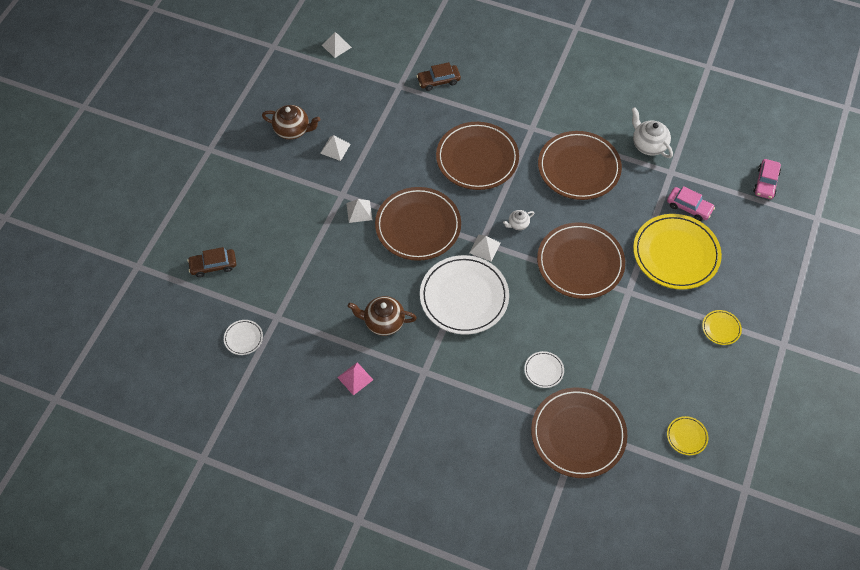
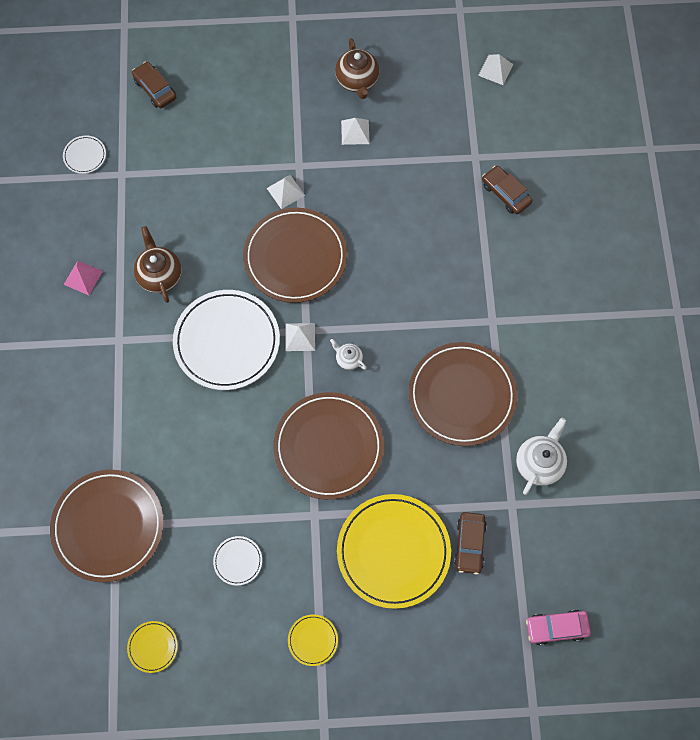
camera: 65 degrees right, 10 degrees up
(477, 158) = (417, 279): brown plate -> none
(544, 370) = (171, 460): white plate -> white plate (238, 561)
(689, 207) = (469, 544): pink car -> brown car

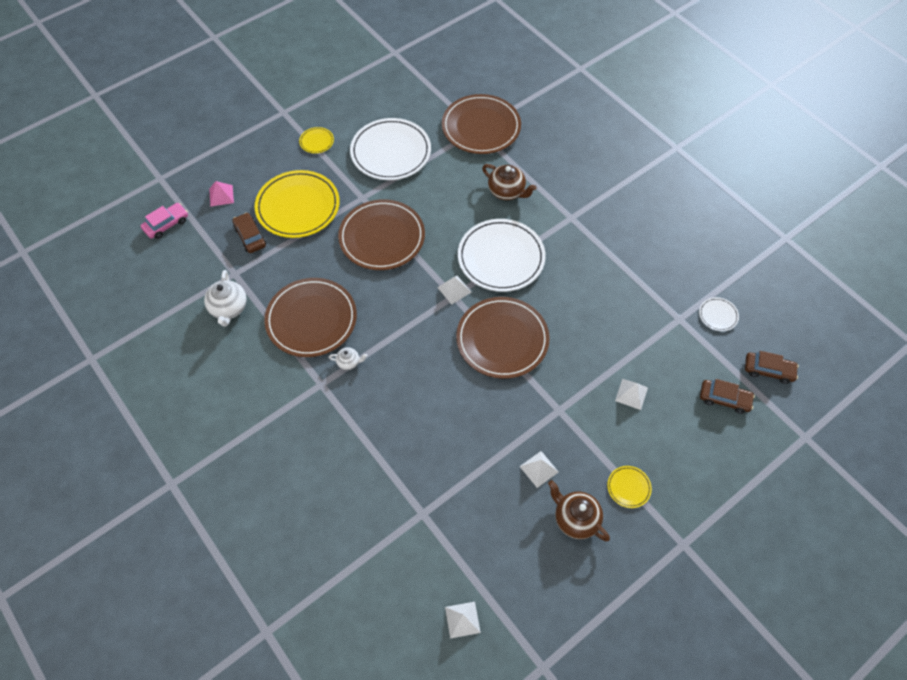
camera: 145 degrees right, 10 degrees down
(83, 277) = (632, 238): pink pyramid -> pink pyramid (221, 195)
(153, 647) = (405, 93): yellow plate -> yellow plate (628, 487)
(160, 275) = (584, 270): brown teapot -> brown teapot (507, 191)
(238, 561) = (391, 152): white plate -> white plate, size x2.32
(285, 191) = (551, 383): white pyramid -> white pyramid (631, 394)
(348, 359) = (409, 295): white teapot -> white teapot (349, 362)
(505, 193) = (374, 496): brown car -> brown car (768, 370)

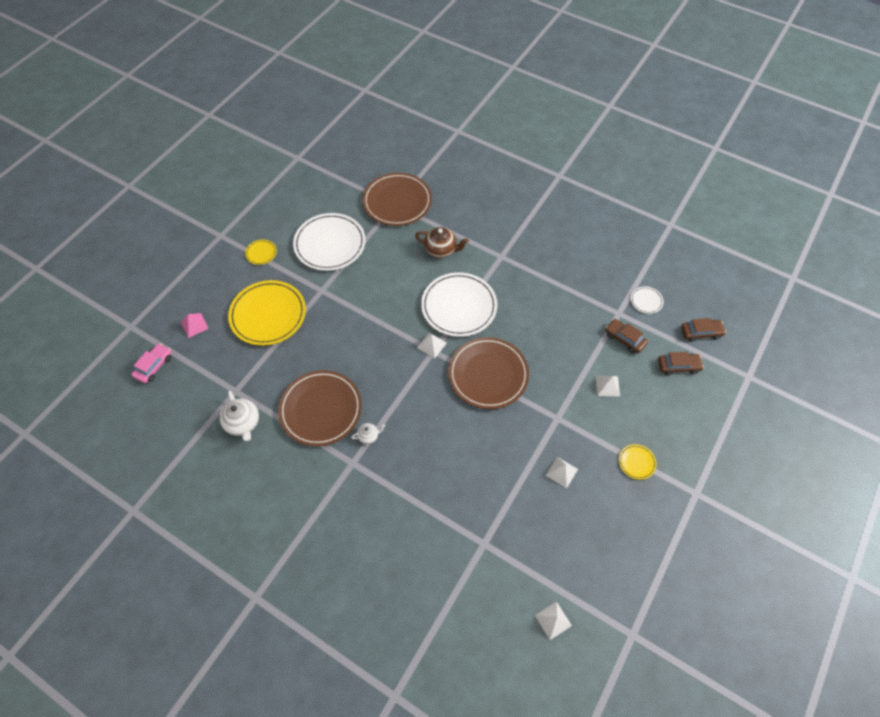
camera: 20 degrees left, 0 degrees up
(250, 236) = (236, 354): brown car -> brown car (624, 339)
(382, 237) = (352, 319): brown plate -> none
(575, 519) = (607, 503): brown teapot -> none

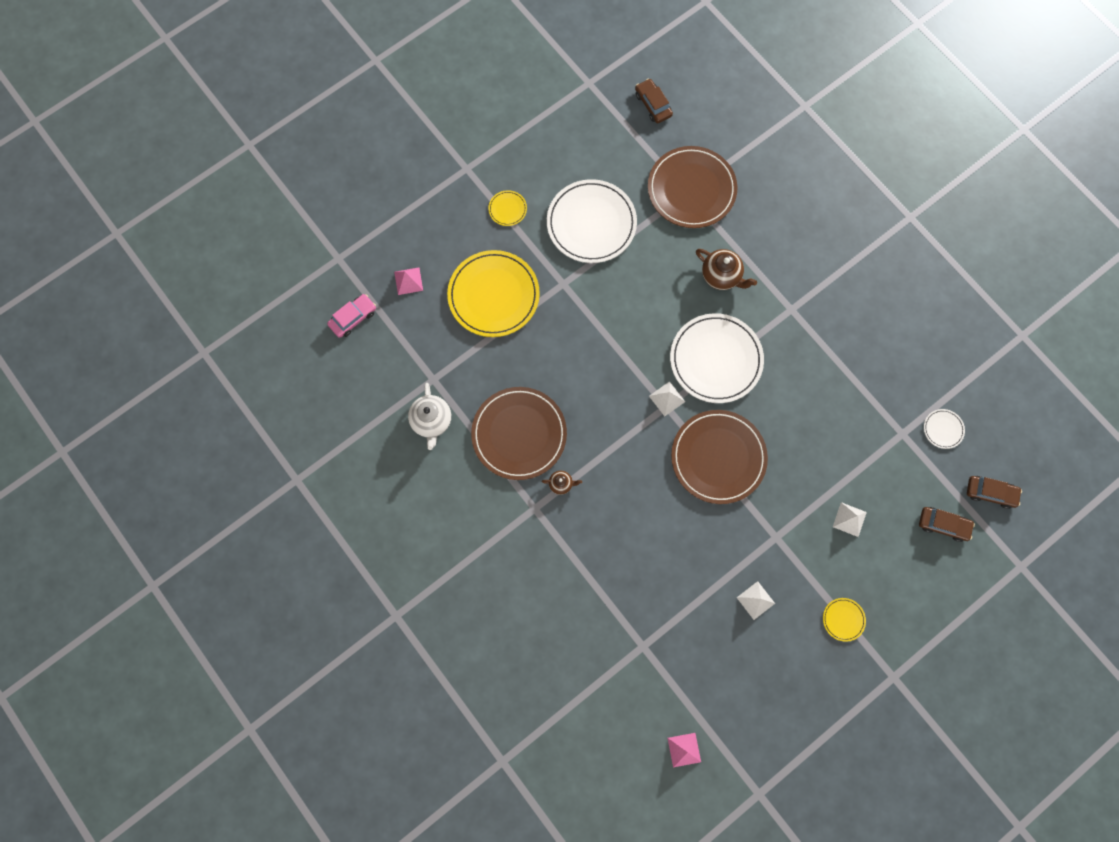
camera: 20 degrees right, 15 degrees up
(369, 436) = (561, 484): white teapot -> brown teapot
(553, 620) = (684, 749): white pyramid -> pink pyramid
(624, 339) = (895, 469): brown car -> brown car (653, 105)

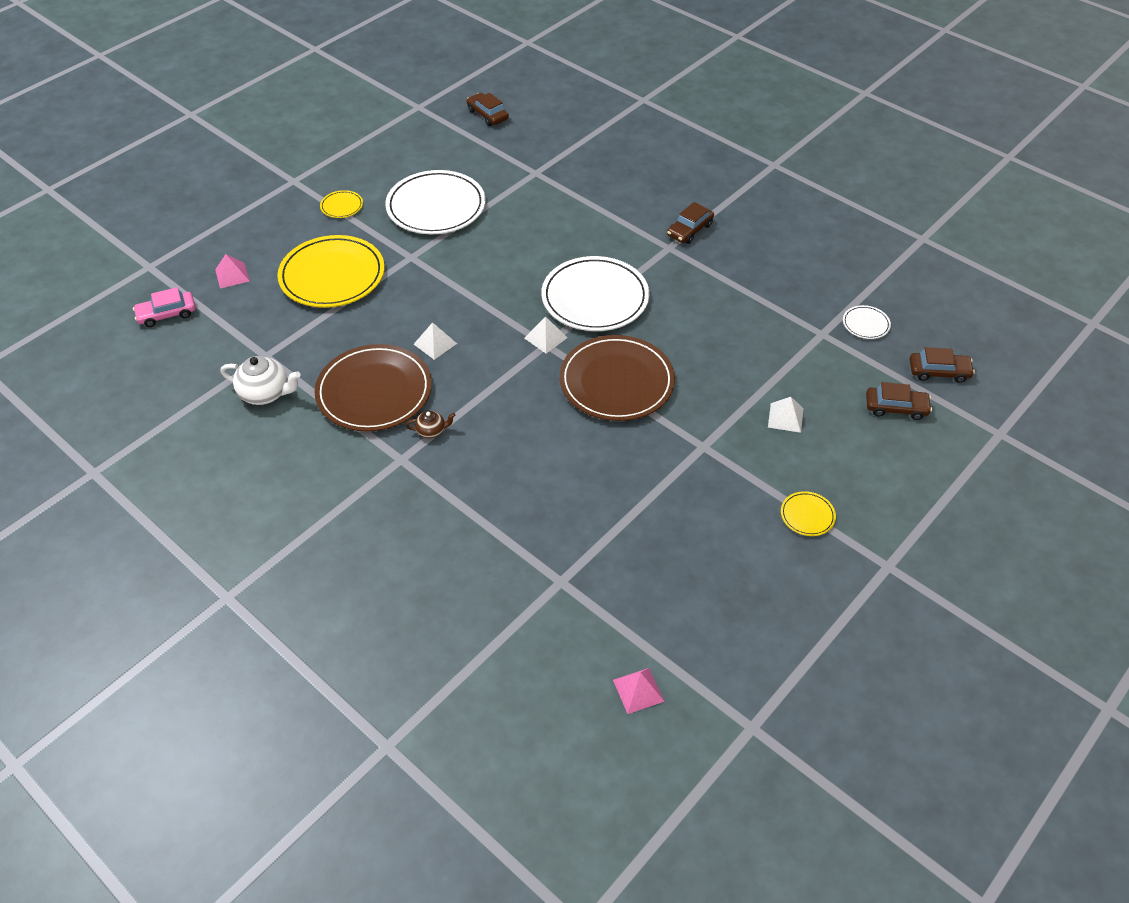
camera: 10 degrees left, 25 degrees down
(353, 318) = (167, 314): pink car -> pink car turned 150 degrees counterclockwise
(432, 421) = (265, 393): white teapot -> white teapot turned 60 degrees counterclockwise
(691, 189) = (540, 170): brown plate -> none
(721, 276) = (586, 230): brown teapot -> none
(755, 600) = (694, 512): white pyramid -> white pyramid (435, 344)
(814, 290) = (689, 230): none -> brown car

